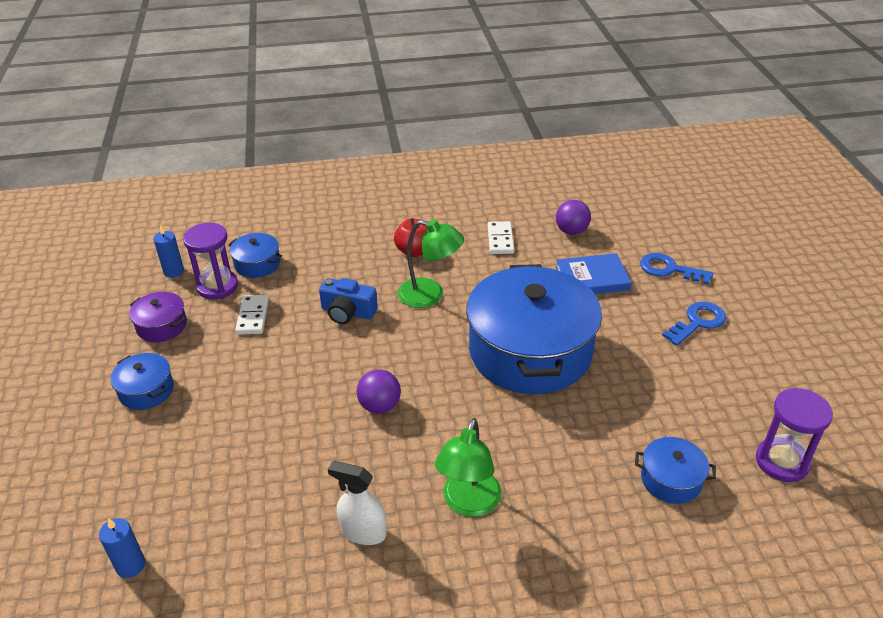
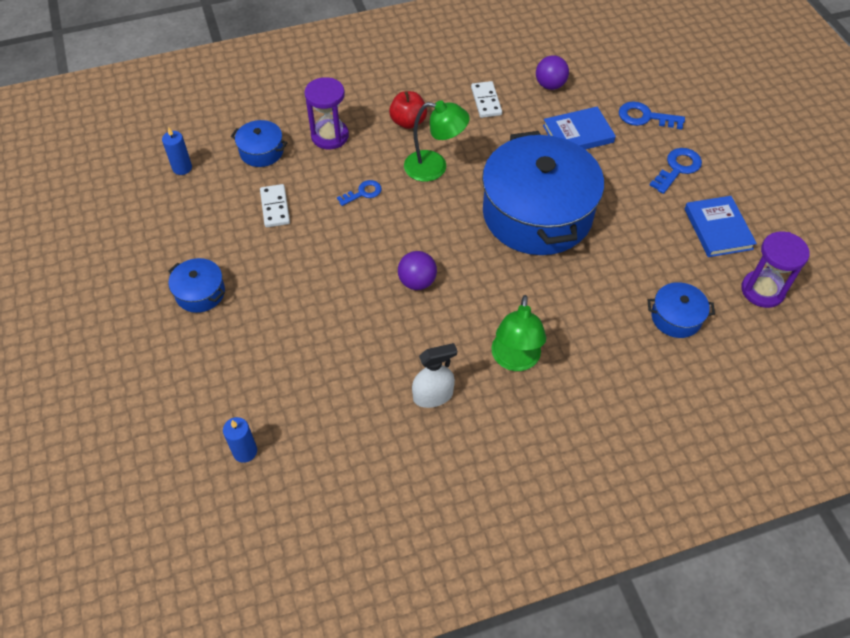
camera: 10 degrees left, 15 degrees up
(162, 326) = (191, 227): purple pot -> none
(217, 286) = (230, 179): purple hourglass -> purple hourglass (330, 136)
(348, 312) = (363, 193): blue camera -> blue key
(363, 531) = (433, 396): white spray bottle -> white spray bottle turned 150 degrees clockwise
(736, 389) = (718, 229): none -> blue book

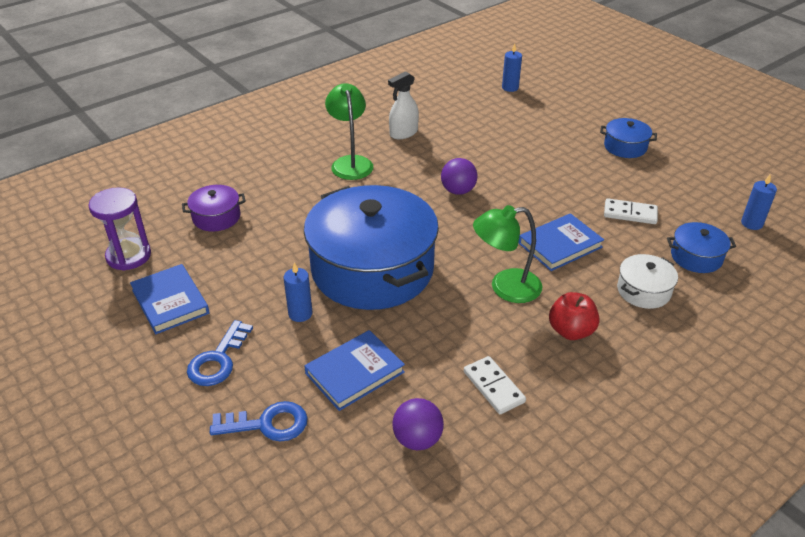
camera: 160 degrees right, 15 degrees down
(275, 207) = (630, 213): white domino -> white domino turned 45 degrees counterclockwise
(330, 136) = (643, 291): purple hourglass -> white pot
(363, 193) = (560, 245): blue key -> blue book
(608, 189) = (300, 314): none -> blue candle
(676, 317) = (216, 217): blue pot -> purple pot

